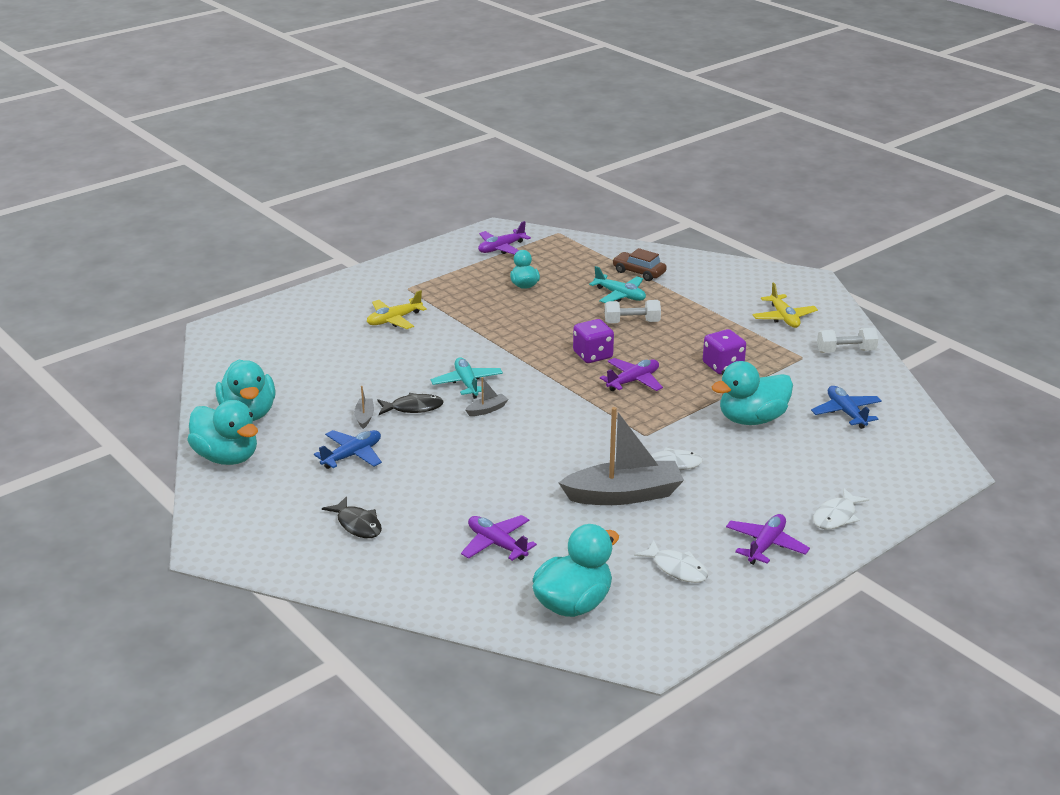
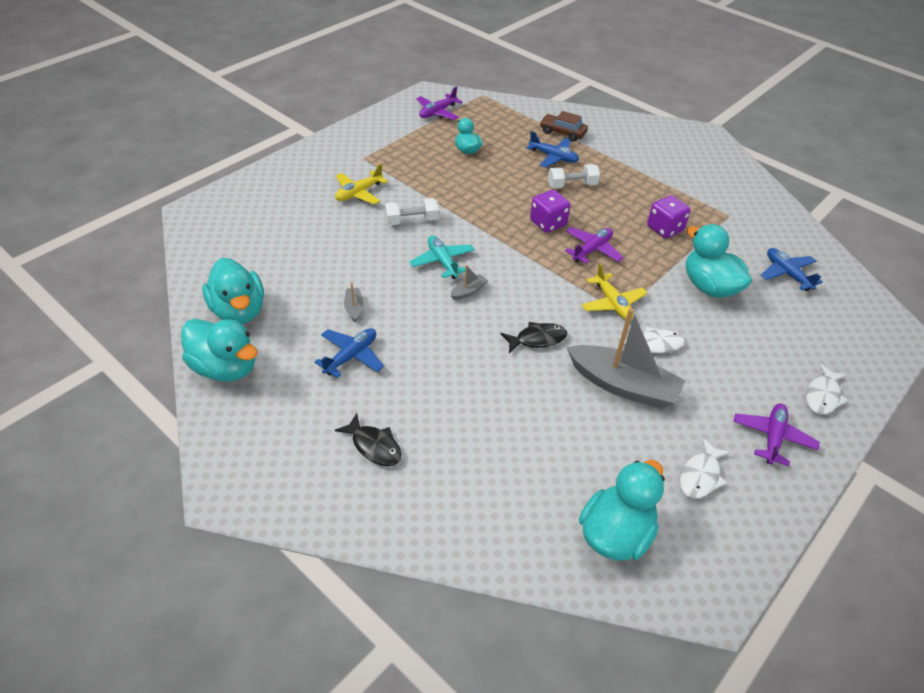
camera: 10 degrees left, 15 degrees up
(413, 408) = (398, 294): black fish -> black fish (537, 339)
(497, 544) = (519, 460): purple plane -> none
(620, 295) = (553, 157): turquoise plane -> blue plane
(623, 495) = (622, 385): grey boat -> grey boat turned 45 degrees clockwise
(677, 568) = (700, 476): white fish -> white fish turned 90 degrees clockwise
(752, 419) = (709, 287): turquoise duck -> turquoise duck turned 90 degrees clockwise
(784, 318) = (699, 174): yellow plane -> yellow plane (612, 303)
(845, 351) = (762, 207): white dumbbell -> white dumbbell (412, 221)

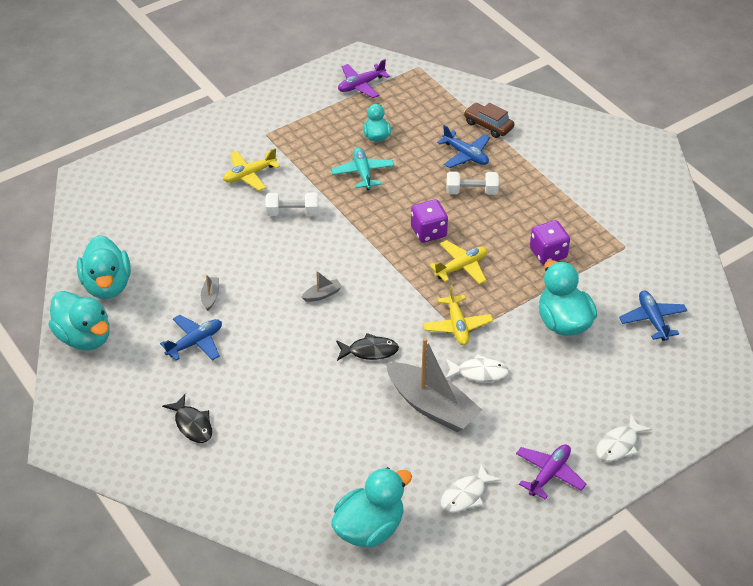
camera: 15 degrees right, 0 degrees up
(442, 262) = (308, 261): turquoise plane -> turquoise plane (363, 173)
(592, 250) = (461, 267): purple plane -> yellow plane

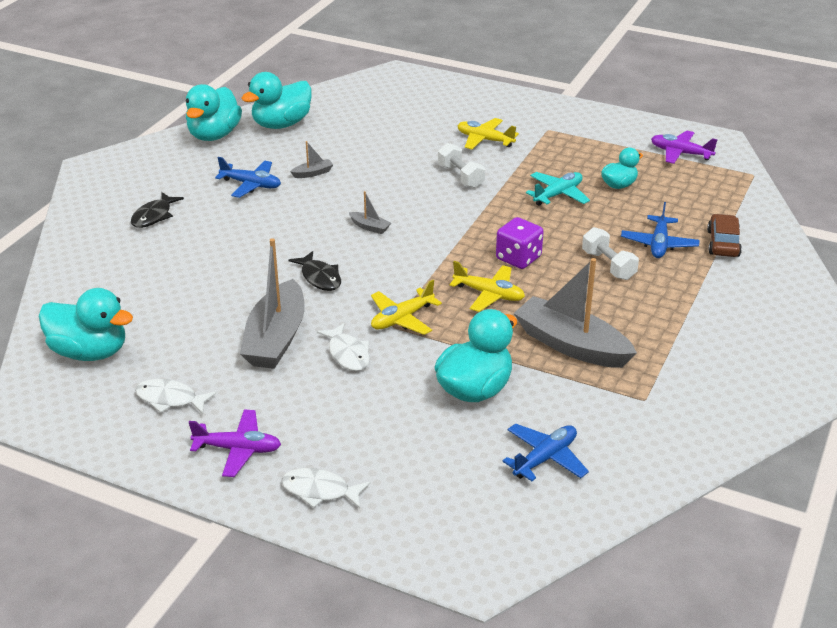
camera: 60 degrees right, 10 degrees down
(548, 253) = (571, 345): purple dice -> grey boat

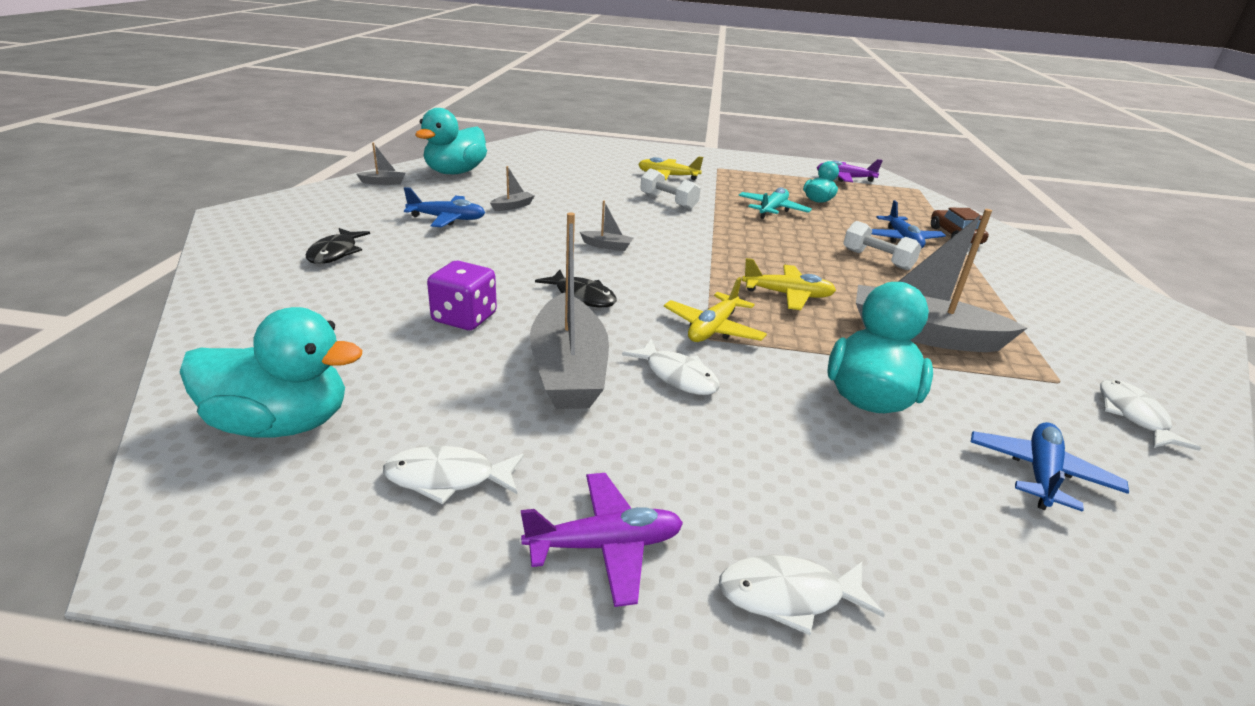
camera: 20 degrees left, 5 degrees down
(214, 135) = (383, 182): turquoise duck -> grey boat
(518, 258) = (786, 261): purple dice -> purple dice (464, 318)
(671, 433) = (1133, 415): none -> white fish

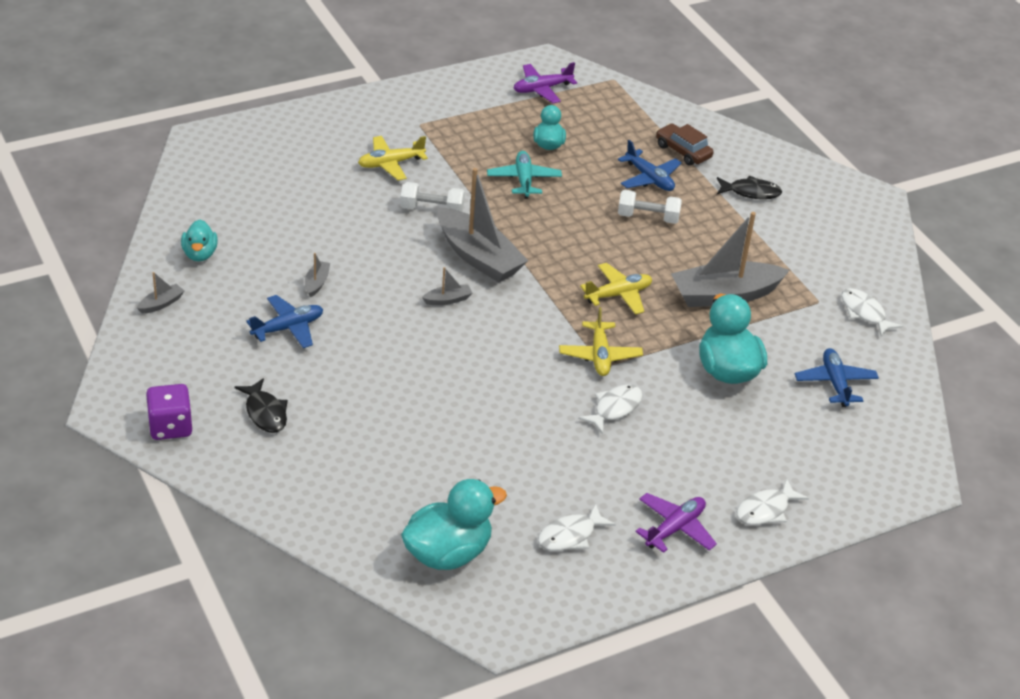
camera: 35 degrees left, 10 degrees up
(455, 172) = (200, 254): turquoise duck -> turquoise duck, size x0.58
(464, 318) = (441, 427): purple dice -> purple dice (170, 427)
(568, 369) = (550, 435): grey boat -> grey boat (478, 257)
(582, 296) = (490, 367): black fish -> black fish (751, 192)
(677, 376) = (615, 408): white fish -> white fish turned 60 degrees counterclockwise

